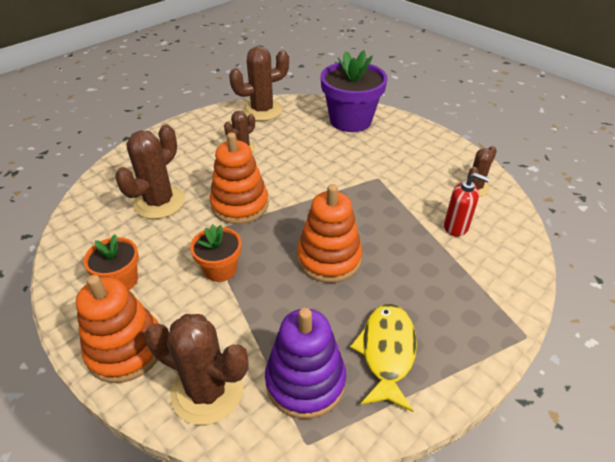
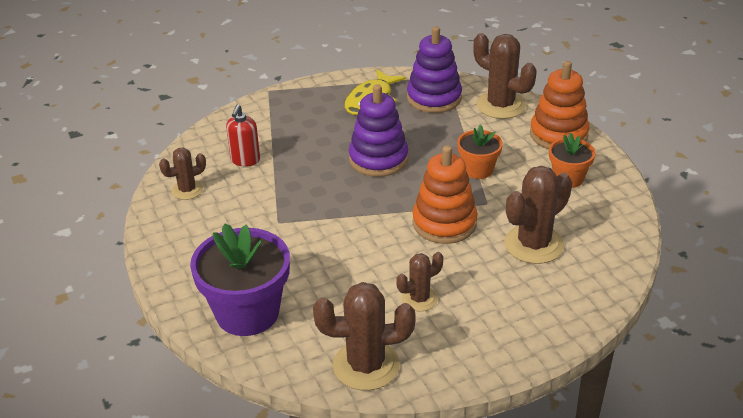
camera: 160 degrees left, 5 degrees down
(329, 259) = (378, 159): orange stacking toy -> purple stacking toy
(456, 227) = (245, 160): red soap dispenser -> red soap dispenser turned 120 degrees counterclockwise

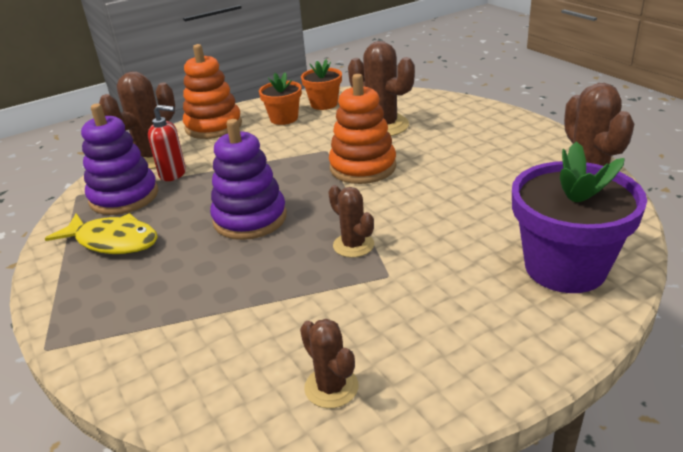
camera: 95 degrees left, 5 degrees down
(245, 160) = (248, 335): red soap dispenser -> red soap dispenser (173, 174)
(419, 299) = (480, 168): brown cactus -> brown cactus (353, 245)
(478, 170) = (271, 159): orange flower pot -> orange flower pot (324, 104)

